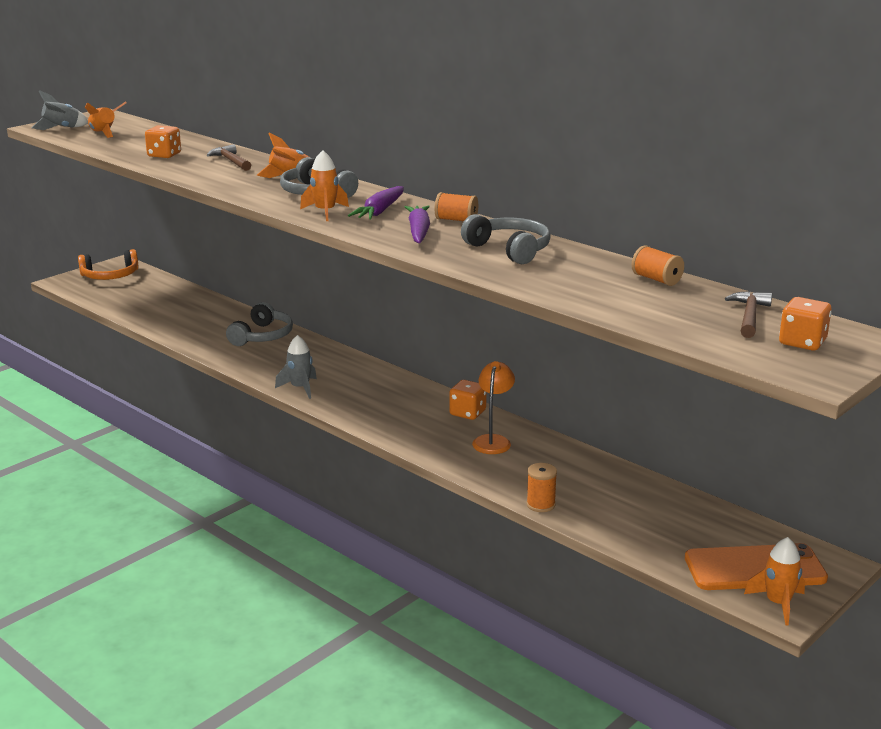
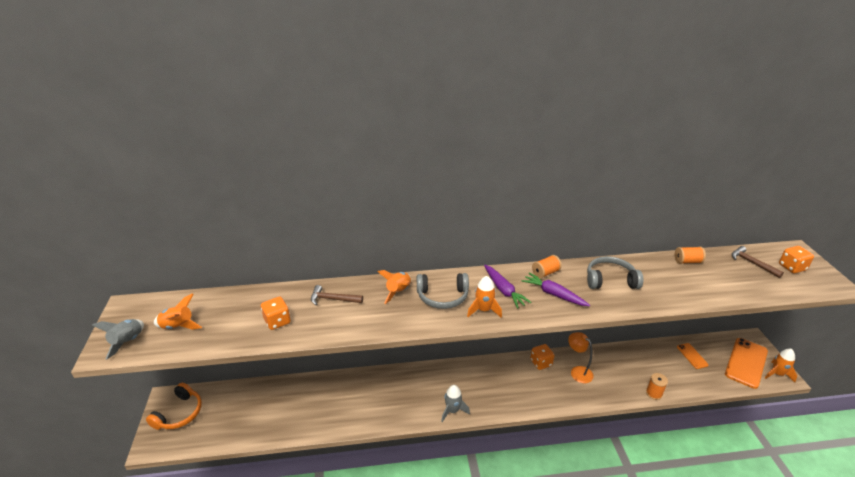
camera: 50 degrees left, 10 degrees up
(262, 336) = (366, 389): grey headphones -> none
(683, 517) = (692, 356): none -> orange phone

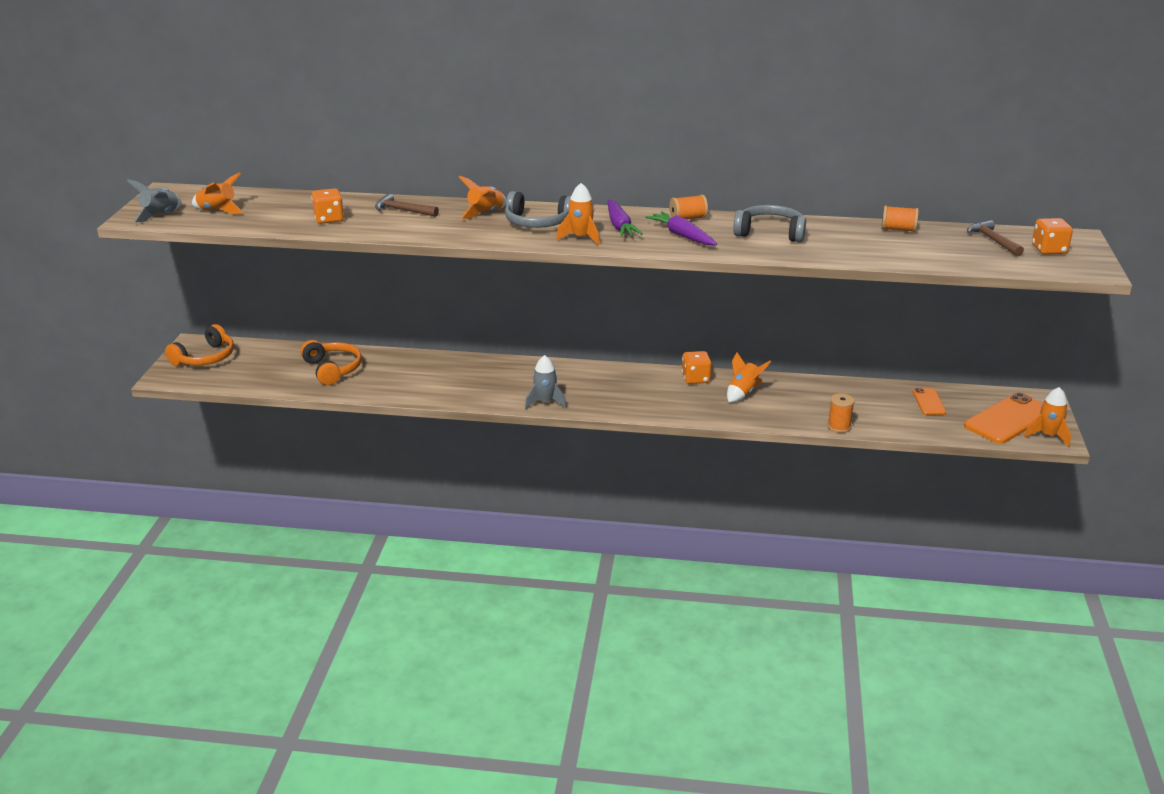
camera: 15 degrees right, 5 degrees down
(284, 406) = (332, 369): none -> orange headphones
(578, 371) = (743, 393): orange lamp -> orange rocket

